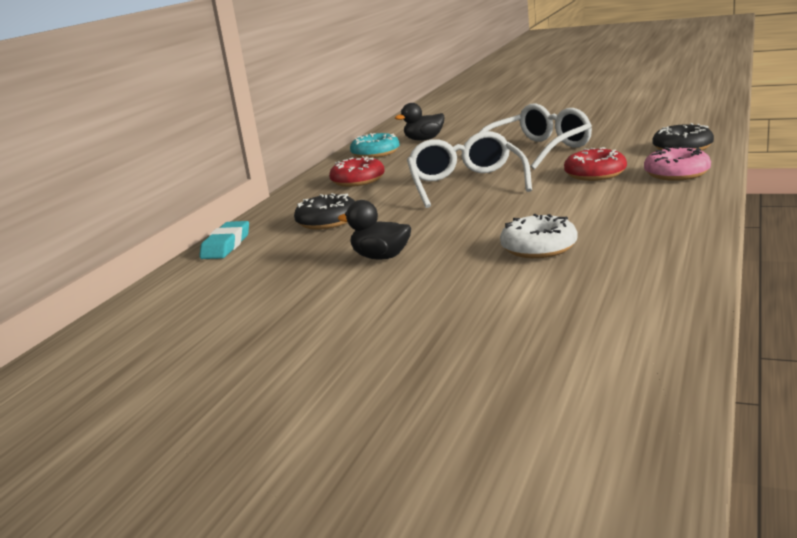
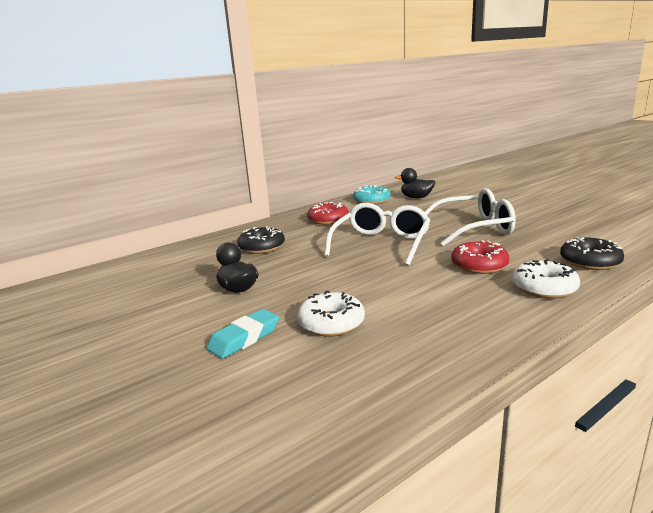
camera: 30 degrees right, 0 degrees up
(226, 245) = (191, 247): turquoise eraser -> turquoise eraser (244, 338)
(676, 173) = (544, 288): pink donut -> white donut

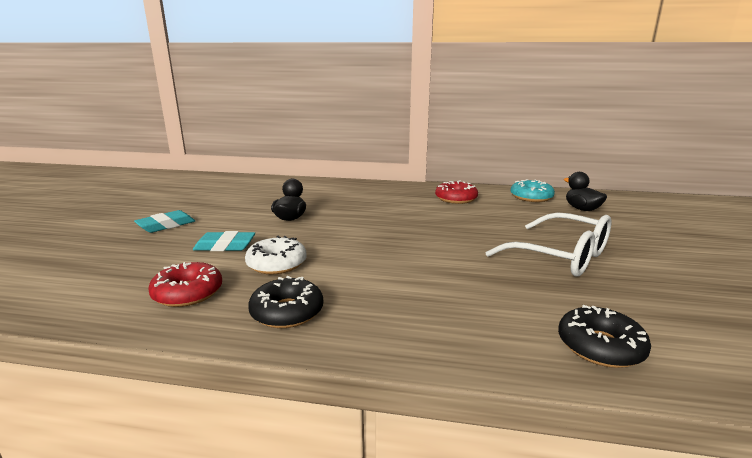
camera: 45 degrees right, 0 degrees up
(112, 361) = (166, 225): none -> turquoise eraser
(262, 247) = (366, 199): black donut -> black donut (287, 312)
(381, 244) = (444, 232): white glasses -> none
(479, 265) = (473, 286): red donut -> red donut (188, 293)
(544, 288) = (475, 335): white donut -> none

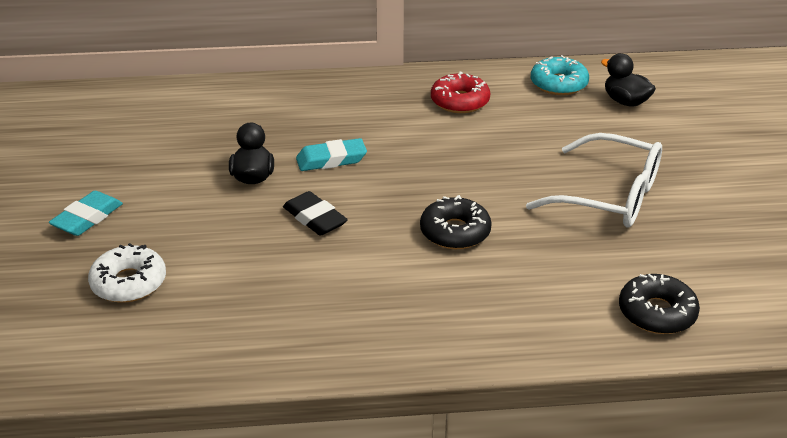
camera: 15 degrees left, 15 degrees up
(188, 293) = (213, 323): red donut -> none
(225, 246) = (201, 244): turquoise eraser -> turquoise eraser (331, 160)
(277, 264) = (287, 262): white donut -> white donut (129, 283)
(287, 312) = (343, 328): black donut -> black donut (455, 232)
(316, 242) = (314, 218): none -> black eraser

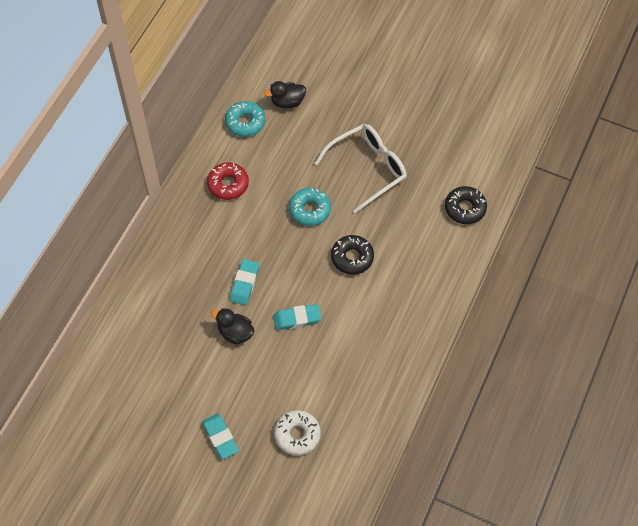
camera: 60 degrees left, 25 degrees up
(314, 218) = (297, 319): black eraser -> turquoise eraser
(491, 171) = (310, 210): none -> turquoise donut

